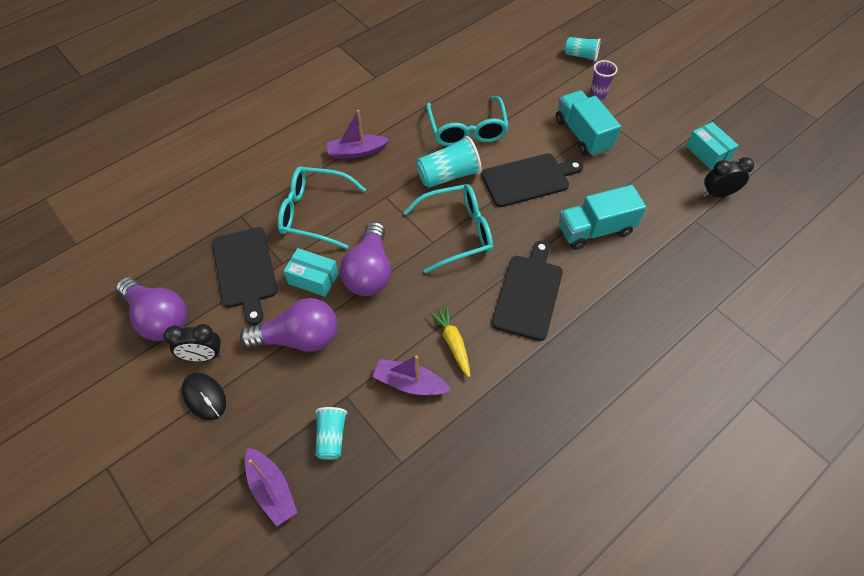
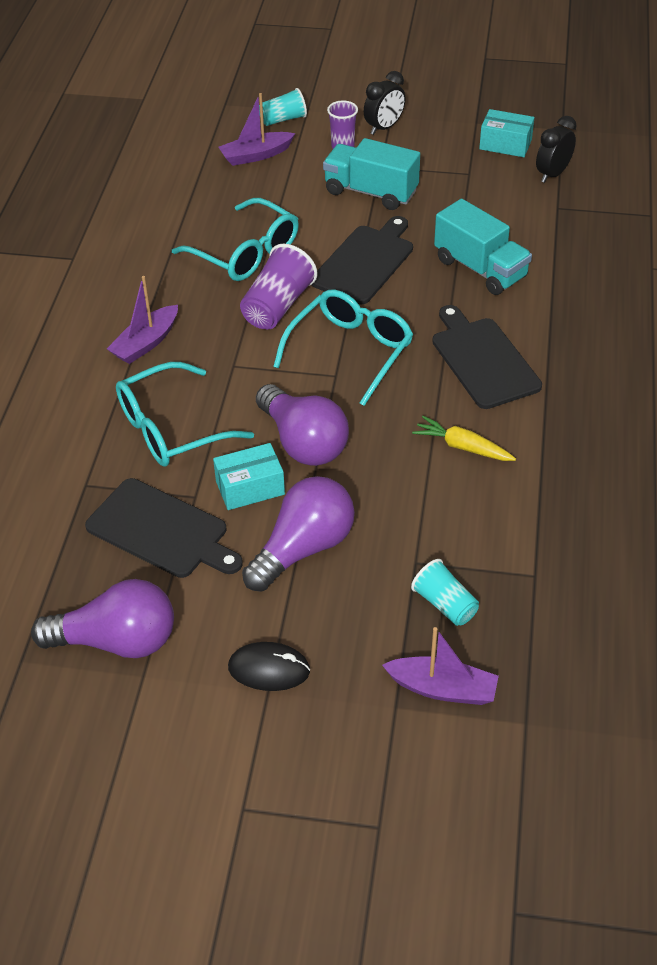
camera: 40 degrees left, 10 degrees down
(203, 356) = (218, 636): black clock -> black clock (384, 127)
(410, 383) = (464, 507): purple boat -> purple boat (256, 155)
(448, 175) = (278, 306): turquoise cup -> purple cup
(595, 230) = (480, 269): turquoise truck -> turquoise truck turned 75 degrees counterclockwise

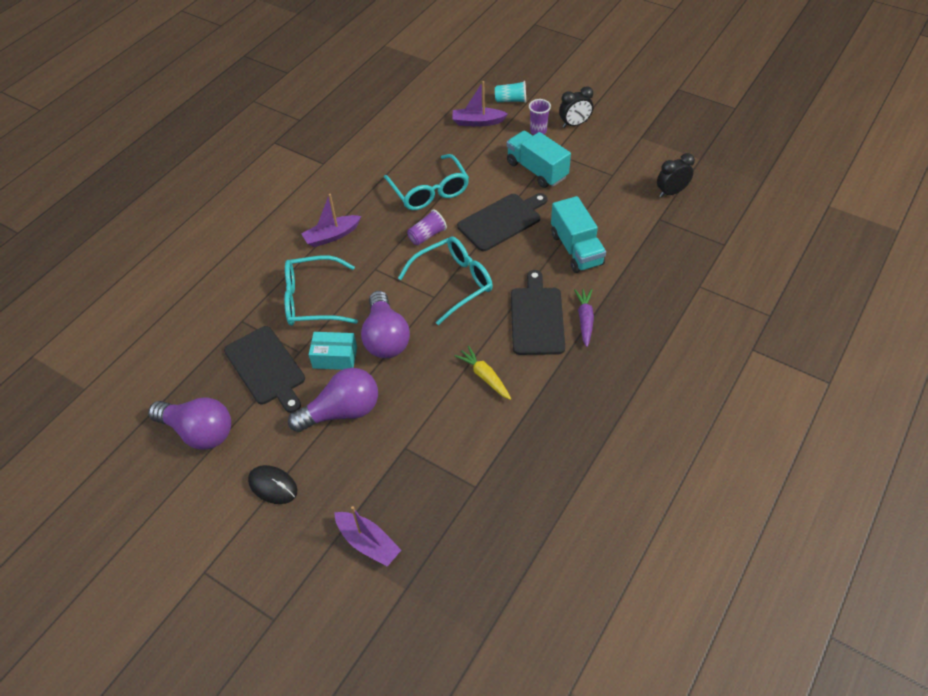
camera: 25 degrees right, 5 degrees up
(278, 306) = (427, 235): purple cup -> purple cup, size x0.64
(445, 604) = (405, 484): turquoise cup -> none
(505, 144) = (651, 160): turquoise box -> none
(543, 344) = (584, 319): none -> purple carrot

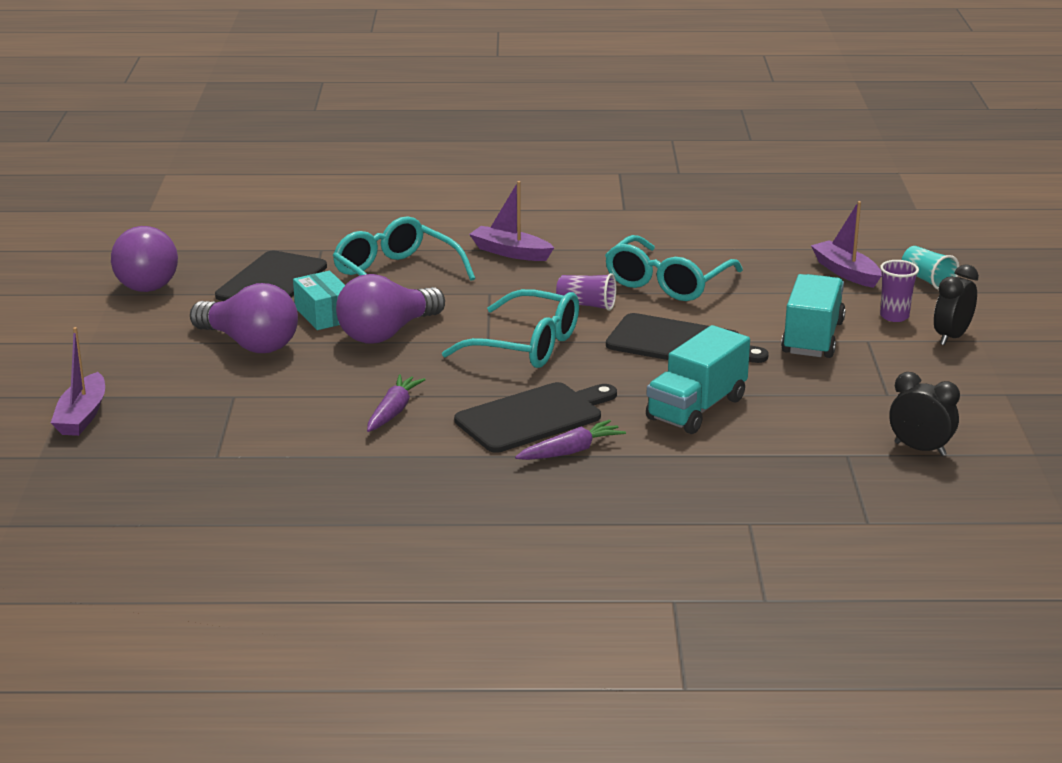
camera: 55 degrees right, 25 degrees down
(273, 486) = (112, 340): black mouse -> none
(484, 376) = (393, 411): yellow carrot -> purple carrot
(574, 124) = (951, 337): black clock -> black clock turned 90 degrees clockwise

